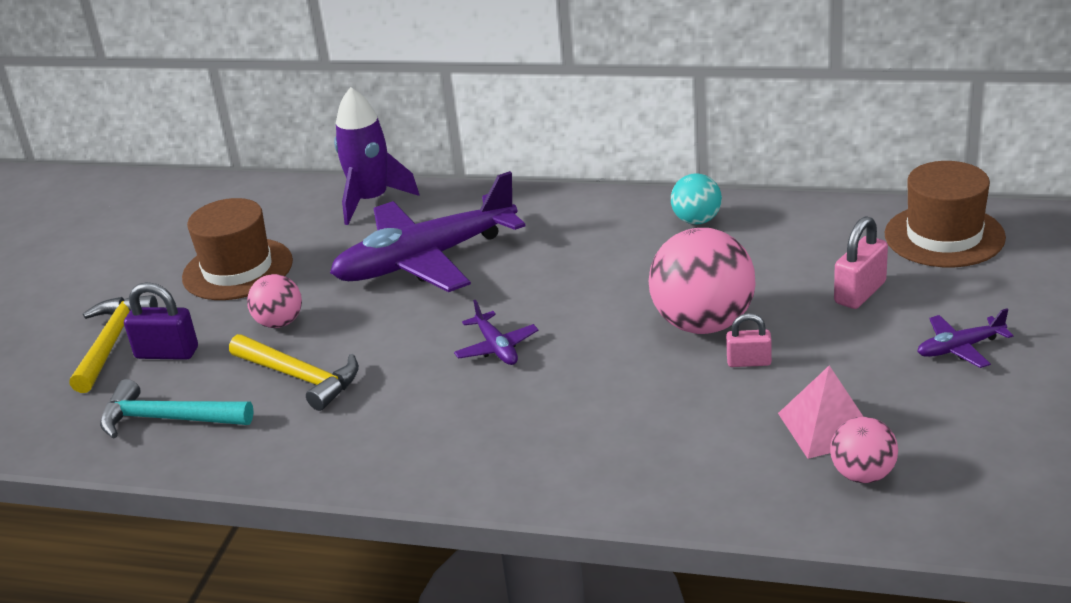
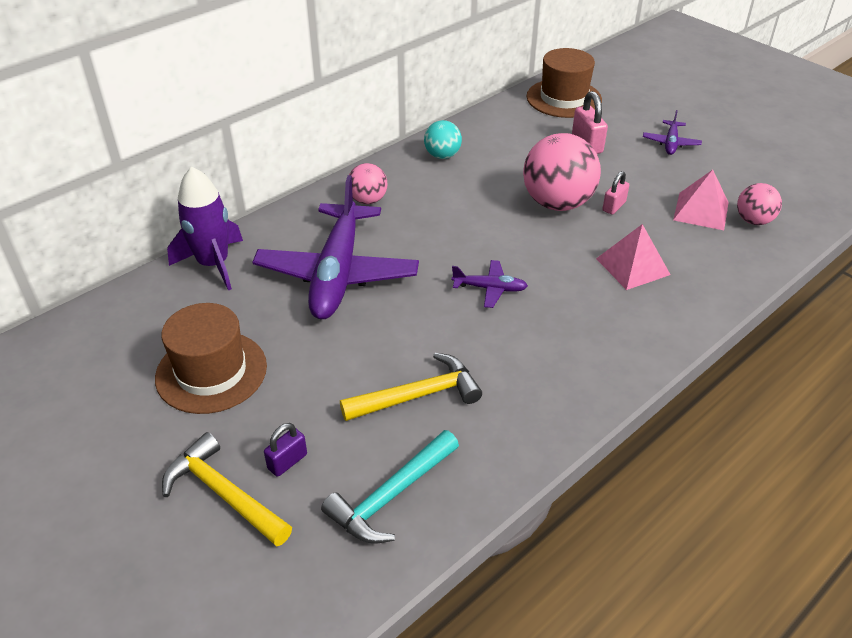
camera: 60 degrees left, 10 degrees up
(167, 353) = (287, 462): purple padlock -> purple padlock, size x0.65
(279, 323) = (326, 378): pink ball -> pink ball (368, 200)
(643, 419) = (632, 266): none -> pink pyramid

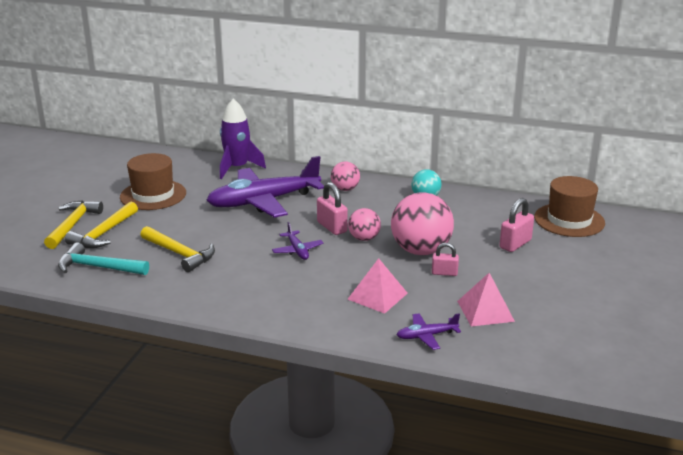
camera: 60 degrees right, 15 degrees down
(287, 462) = (104, 233): purple padlock -> yellow hammer
(454, 243) = (332, 227): none -> pink padlock
(670, 143) = (569, 278): purple plane -> purple plane (426, 336)
(753, 220) = (502, 338): pink ball -> pink ball (364, 238)

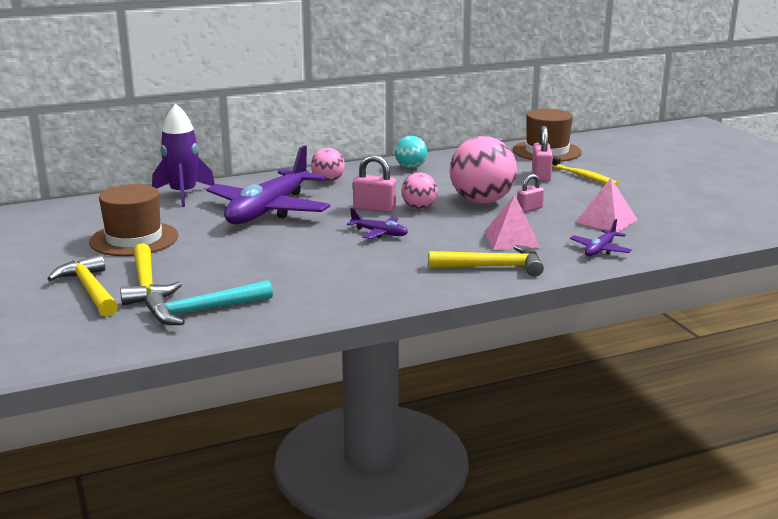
camera: 40 degrees left, 5 degrees down
(179, 254) = (270, 272): yellow hammer -> yellow hammer (492, 267)
(551, 257) = (582, 176): none -> yellow toothbrush

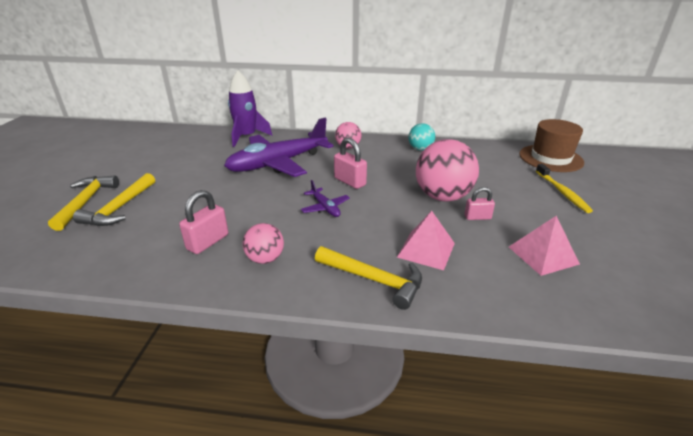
camera: 30 degrees right, 10 degrees up
(134, 239) = (170, 166): brown hat -> none
(203, 311) = (112, 248): turquoise hammer -> none
(419, 208) = (384, 190): pink ball -> pink ball (265, 259)
(541, 176) = (522, 183): pink padlock -> pink padlock (208, 242)
(600, 249) = (503, 294): purple plane -> none

